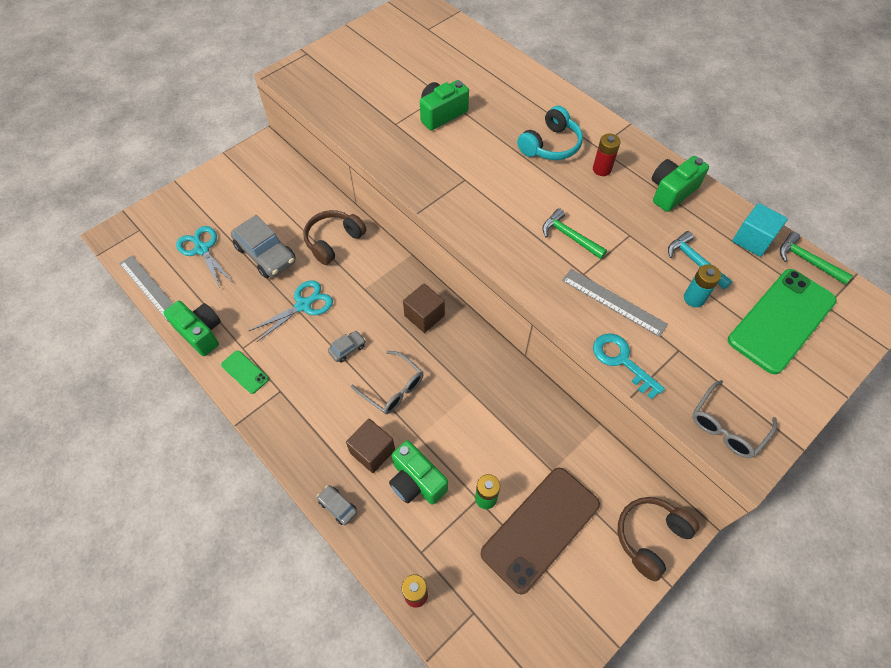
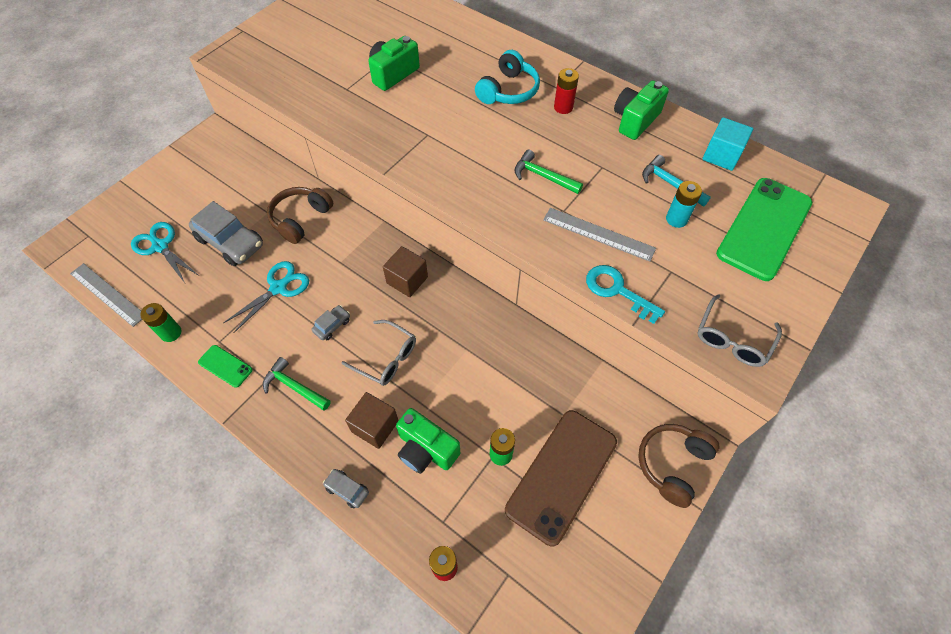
camera: 10 degrees left, 0 degrees up
(200, 333) = (171, 333): green camera -> green battery
(807, 261) = (776, 168): green hammer -> green hammer (294, 387)

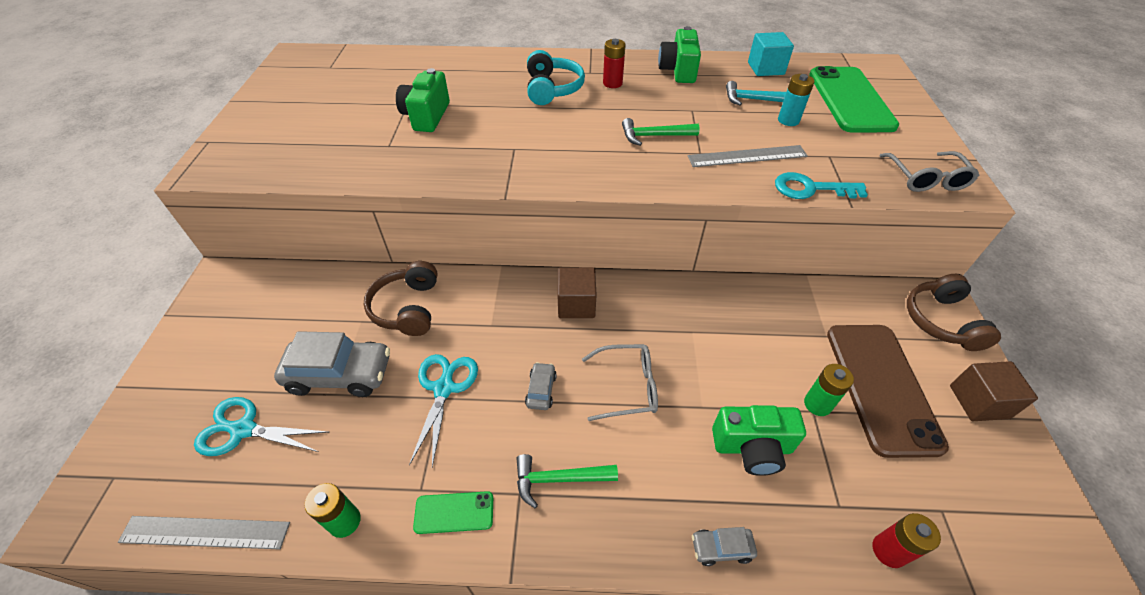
camera: 35 degrees left, 10 degrees down
(375, 426) = (683, 460): brown cube -> brown cube (979, 401)

